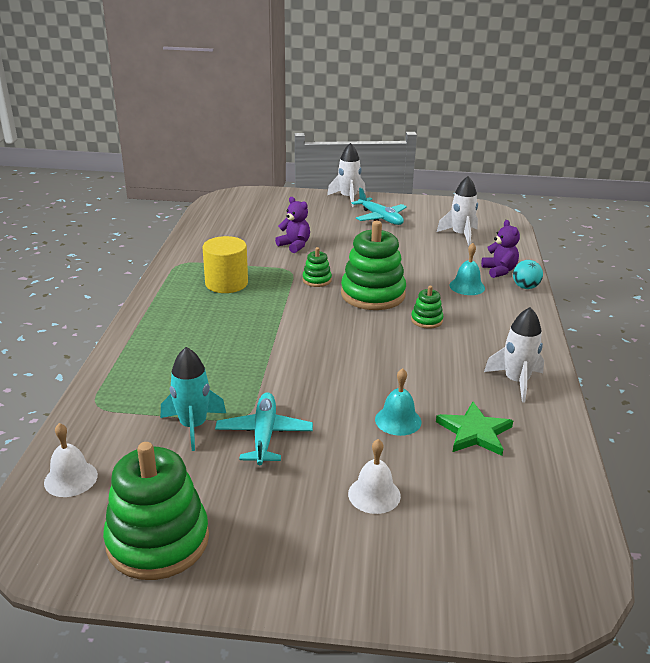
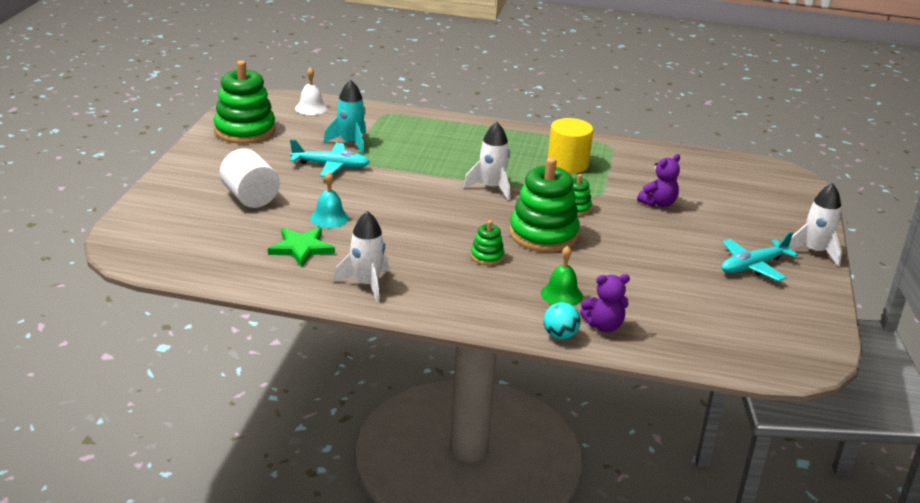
camera: 95 degrees right, 0 degrees up
(374, 494) = (250, 197): white bell -> white cylinder
(460, 235) = (709, 318): white rocket -> white rocket (491, 187)
(467, 286) = (561, 294): turquoise bell -> green bell

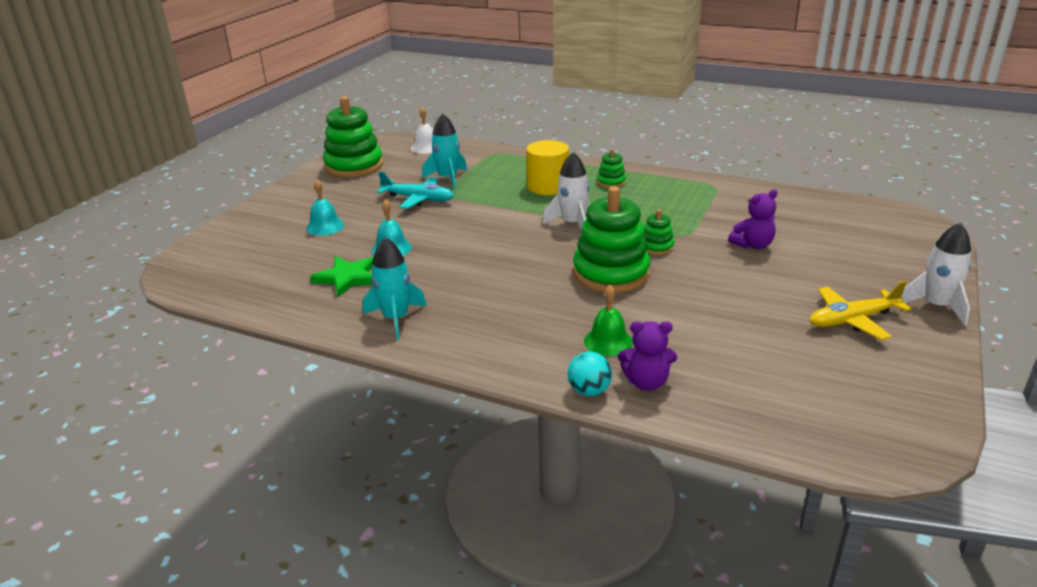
camera: 15 degrees right, 0 degrees up
(250, 197) = (325, 226): white cylinder -> turquoise bell
(367, 284) = (396, 318): white rocket -> turquoise rocket
(487, 256) = (539, 294): green stacking toy -> green stacking toy (611, 182)
(567, 164) = (663, 202): yellow cylinder -> yellow cylinder (548, 187)
(753, 266) = (853, 320): turquoise plane -> yellow plane

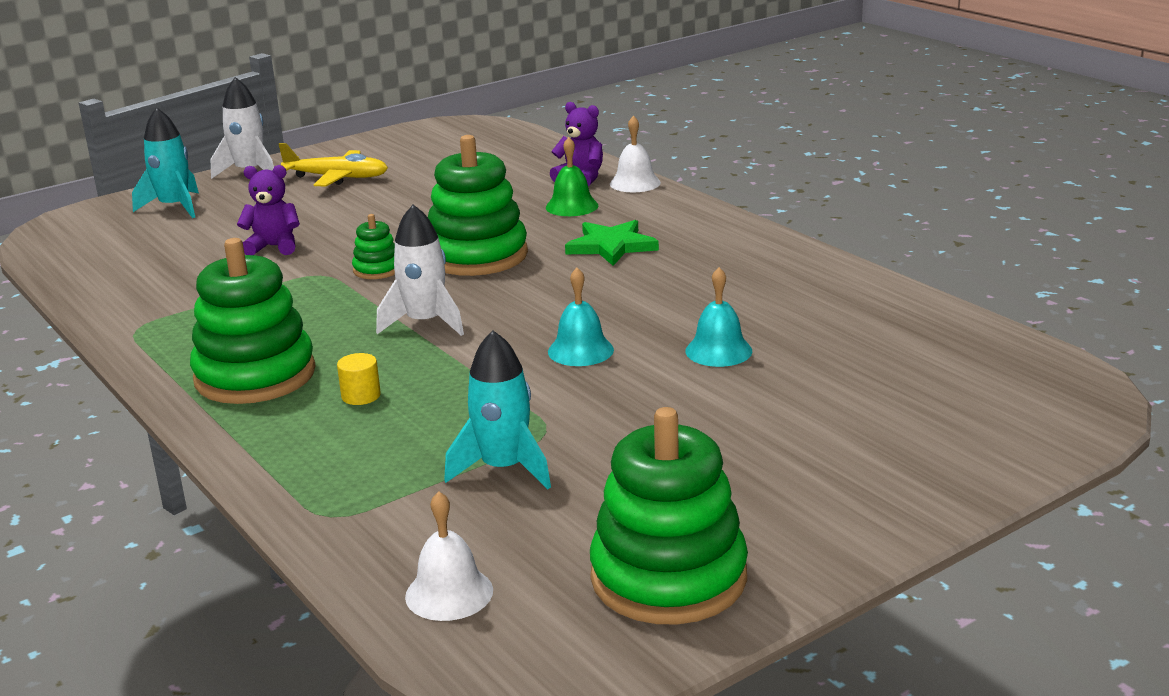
camera: 150 degrees left, 5 degrees down
(325, 226) = (808, 418): turquoise bell -> turquoise bell (580, 350)
(348, 278) = (807, 324): green star -> green star (611, 246)
(396, 318) = (771, 266): turquoise rocket -> turquoise rocket (174, 207)
(418, 199) = (604, 433): turquoise plane -> none
(548, 187) = (361, 396): yellow cylinder -> yellow cylinder, size x0.47
(589, 391) = (635, 183): turquoise ball -> white bell
(611, 182) = (255, 376): green stacking toy -> green stacking toy, size x2.14

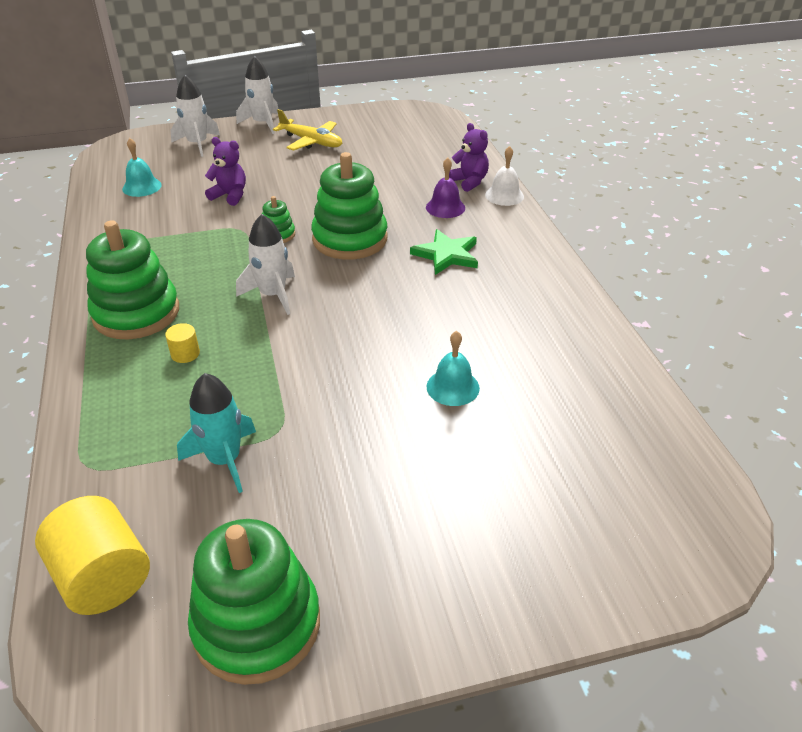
camera: 20 degrees right, 15 degrees up
(174, 207) = (197, 144): turquoise rocket -> white rocket
(449, 593) = (103, 577): white bell -> yellow cylinder
(572, 206) = (445, 207): green bell -> purple bell
(580, 350) = (356, 355): turquoise bell -> turquoise bell (142, 187)

